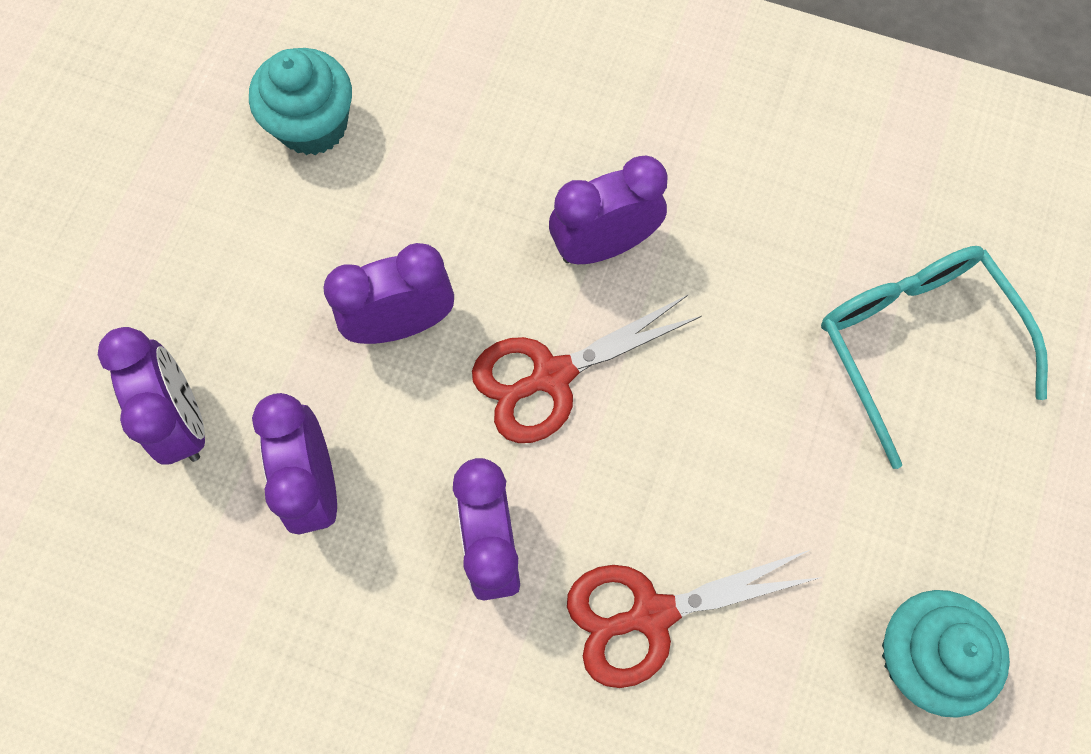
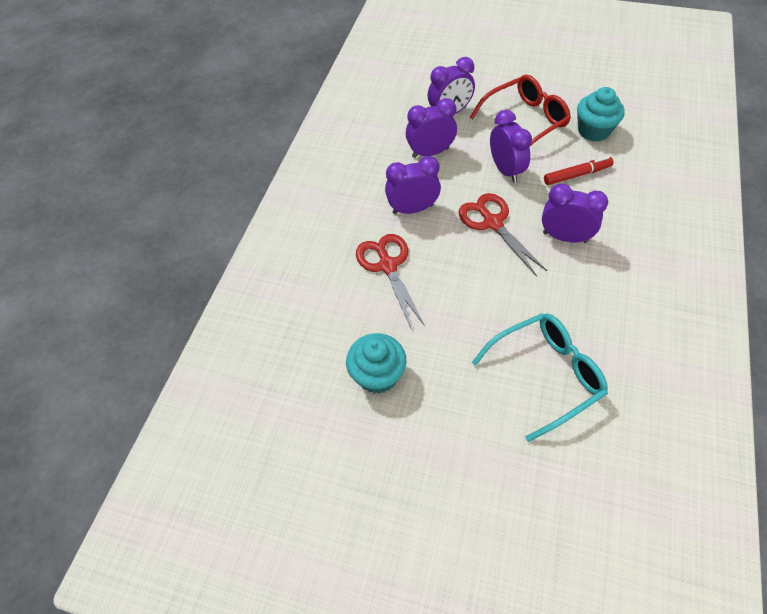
camera: 90 degrees right, 15 degrees down
(251, 254) = (525, 121): none -> red glasses
(438, 186) = (577, 175): none -> red marker
(604, 245) = (565, 237): purple clock -> purple clock turned 45 degrees counterclockwise

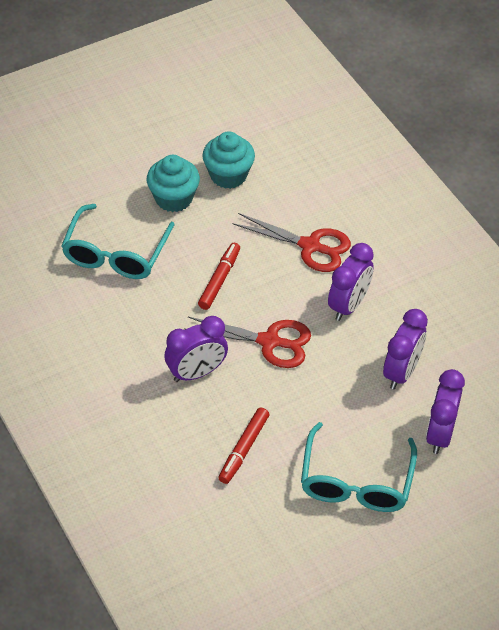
camera: 130 degrees right, 5 degrees down
(481, 289) = (219, 280): none -> red marker
(505, 170) = (313, 404): purple clock -> none
(525, 121) = (356, 481): red glasses -> turquoise glasses
(593, 131) = (276, 521): turquoise cupcake -> turquoise cupcake (174, 198)

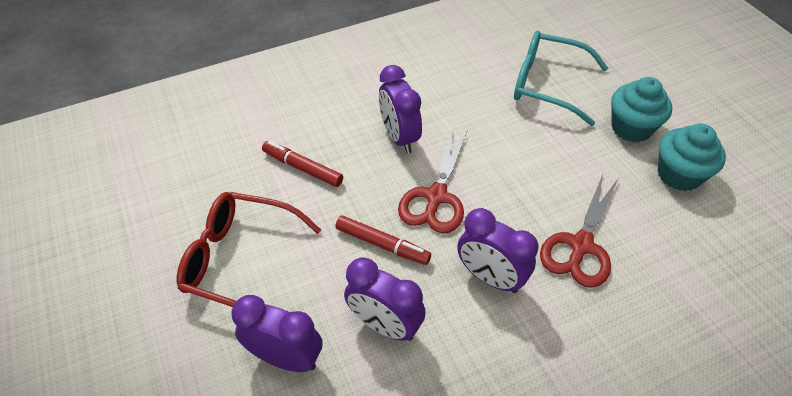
camera: 95 degrees right, 0 degrees up
(219, 280) = (520, 160): red marker -> red marker (382, 244)
(356, 481) = (240, 260): turquoise glasses -> red glasses

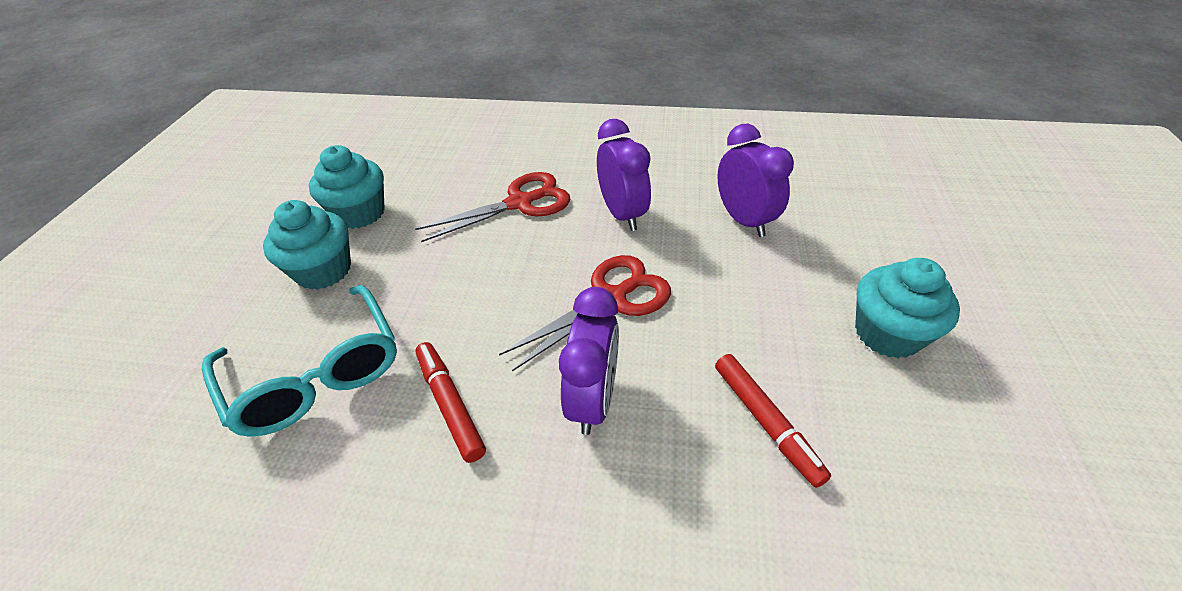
camera: 145 degrees left, 5 degrees down
(240, 260) = (887, 333): red glasses -> turquoise cupcake
(286, 357) = (849, 233): purple clock -> none
(382, 244) = (707, 279): red marker -> red marker (450, 404)

